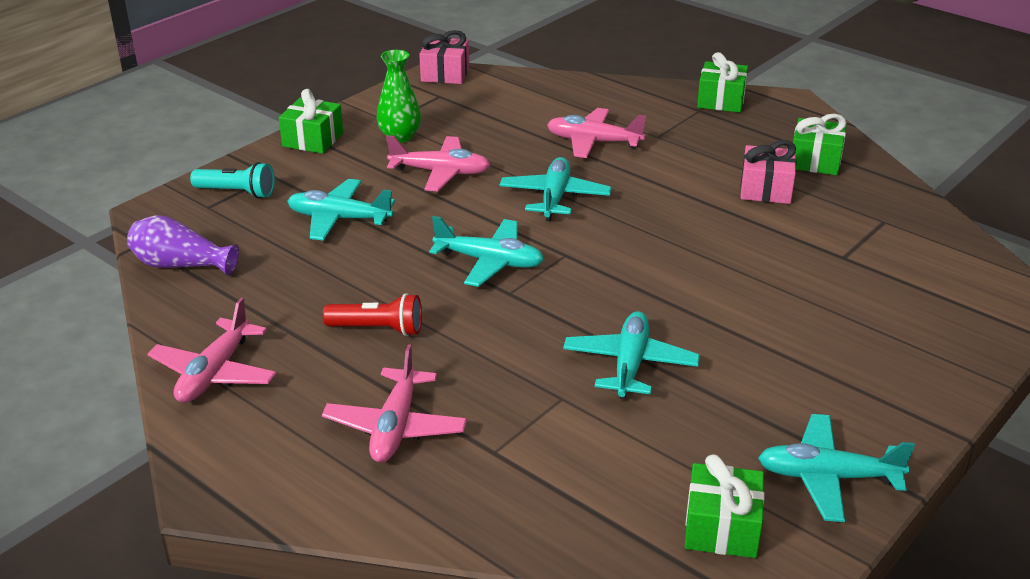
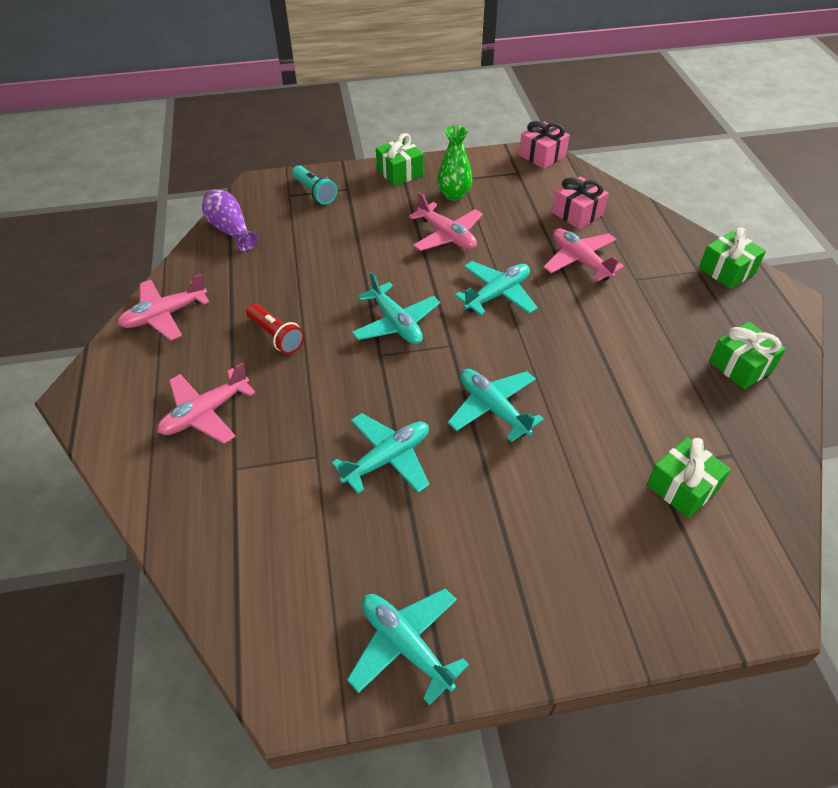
camera: 40 degrees right, 15 degrees up
(339, 219) = (347, 241): turquoise plane -> turquoise plane (493, 408)
(721, 528) = (291, 628): green gift -> green gift (682, 487)
(766, 189) = (665, 370): pink gift -> pink gift (577, 213)

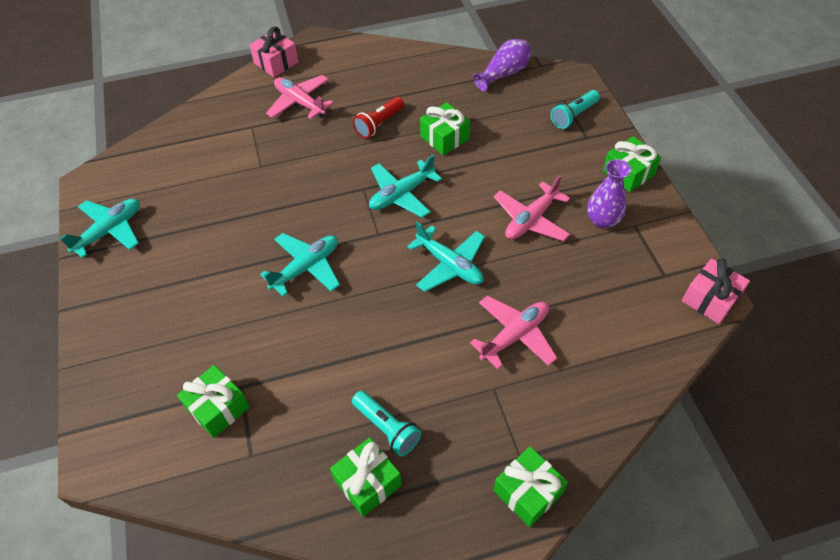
camera: 85 degrees right, 5 degrees up
(165, 315) = (395, 61): pink plane -> none
(317, 283) = (444, 138): none -> green gift
(387, 459) = (256, 205): turquoise plane -> none
(454, 195) = (602, 220): green vase -> purple vase
(577, 213) = (600, 334): pink gift -> pink gift (276, 63)
(684, 350) = (387, 428): none -> turquoise flashlight

